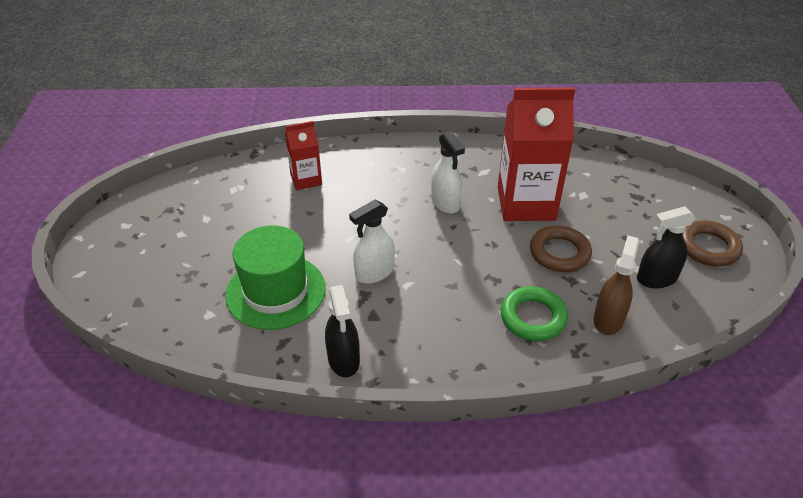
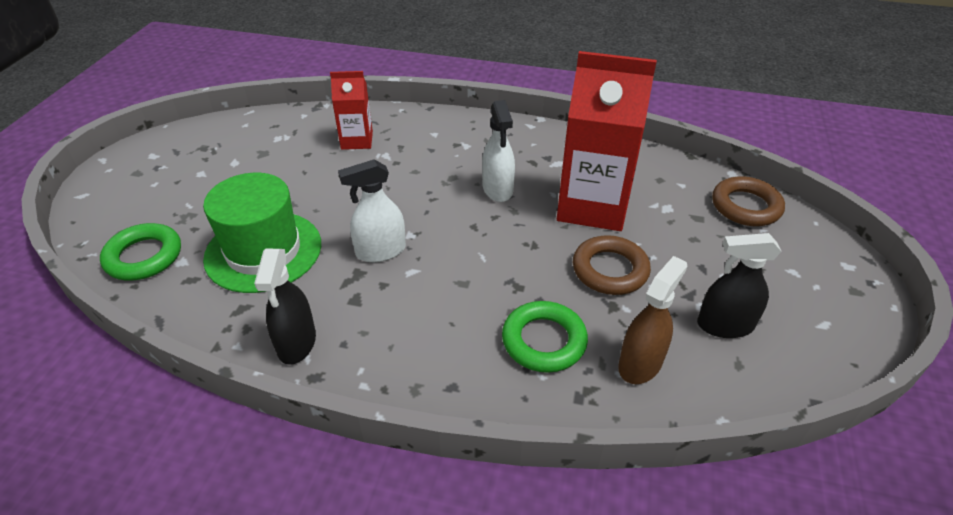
camera: 15 degrees right, 0 degrees up
(173, 317) = (144, 257): none -> green ring
(708, 247) = (810, 300): brown ring -> brown ring (745, 206)

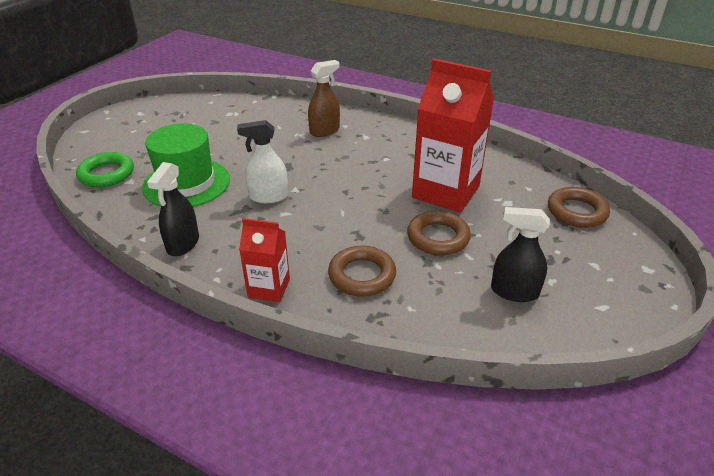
camera: 15 degrees right, 5 degrees down
(357, 140) = (285, 122): red carton -> red carton (269, 288)
(497, 189) = (376, 169): white spray bottle -> none
(544, 341) = (362, 275): green ring -> brown ring
(640, 364) = (430, 305): brown spray bottle -> brown spray bottle (324, 131)

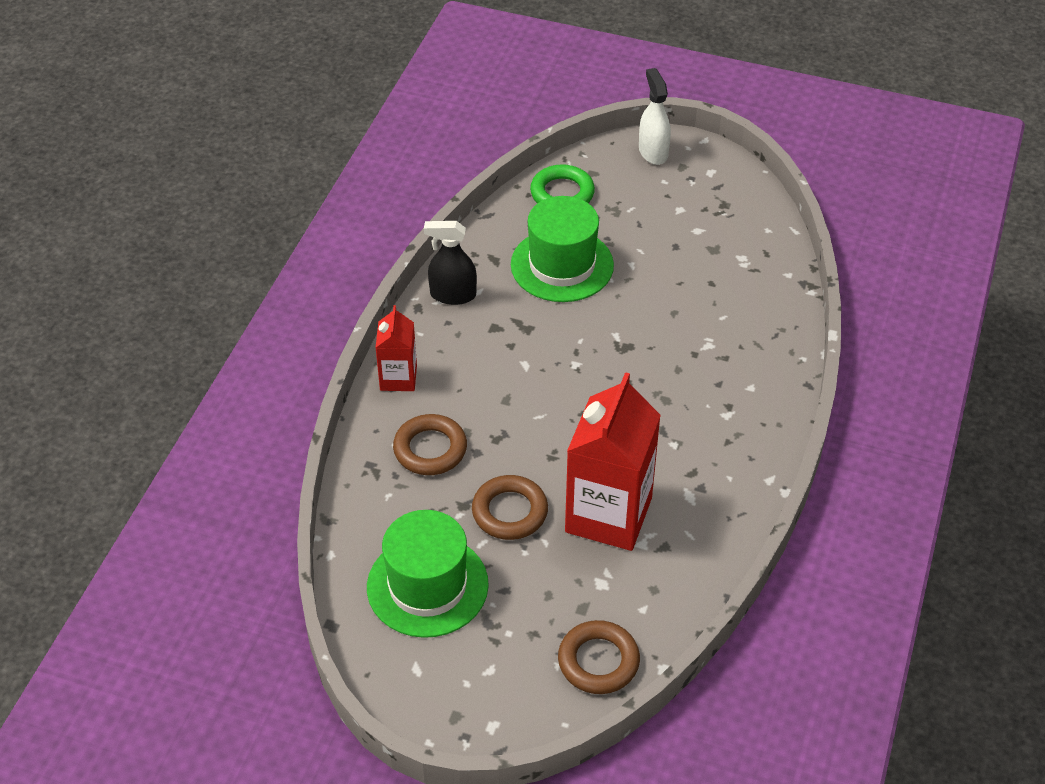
camera: 80 degrees right, 10 degrees up
(268, 196) = (554, 343): white spray bottle -> white spray bottle (653, 152)
(324, 131) = (727, 367): brown spray bottle -> none
(514, 291) = (427, 586): black spray bottle -> green hat

